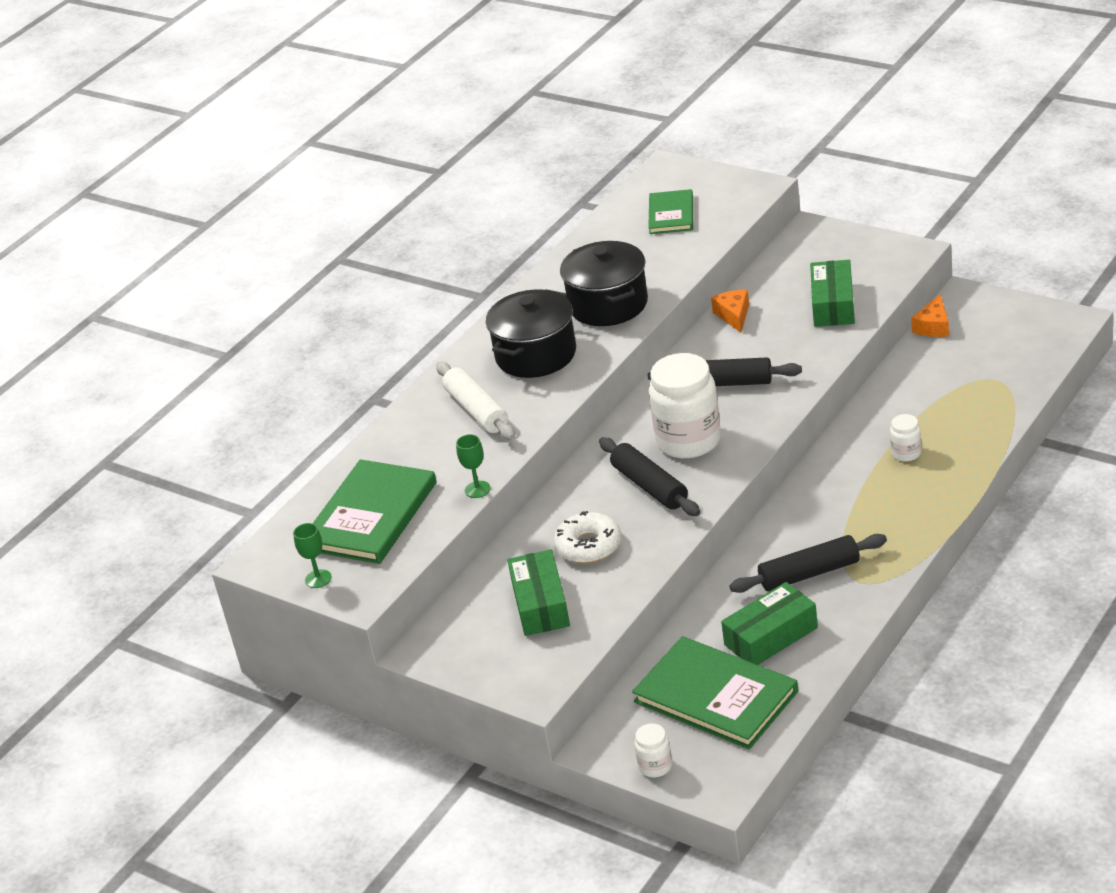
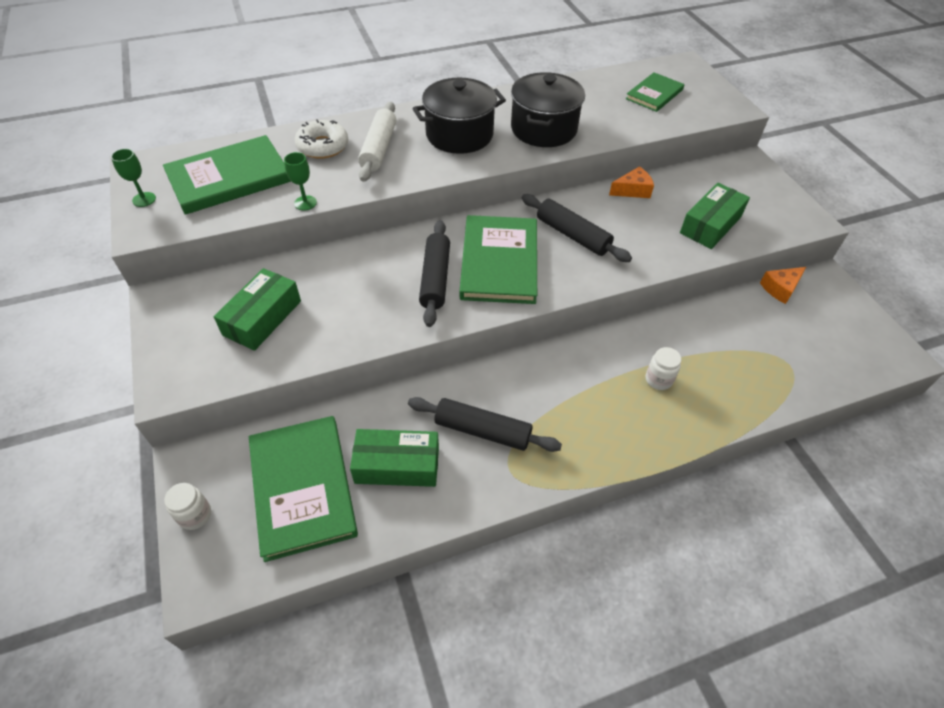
camera: 30 degrees right, 15 degrees up
(588, 546) = (345, 295): white donut -> white donut (323, 146)
(688, 441) = (499, 262): white jar -> green book
(734, 315) = (633, 190): orange cheese -> orange cheese turned 45 degrees clockwise

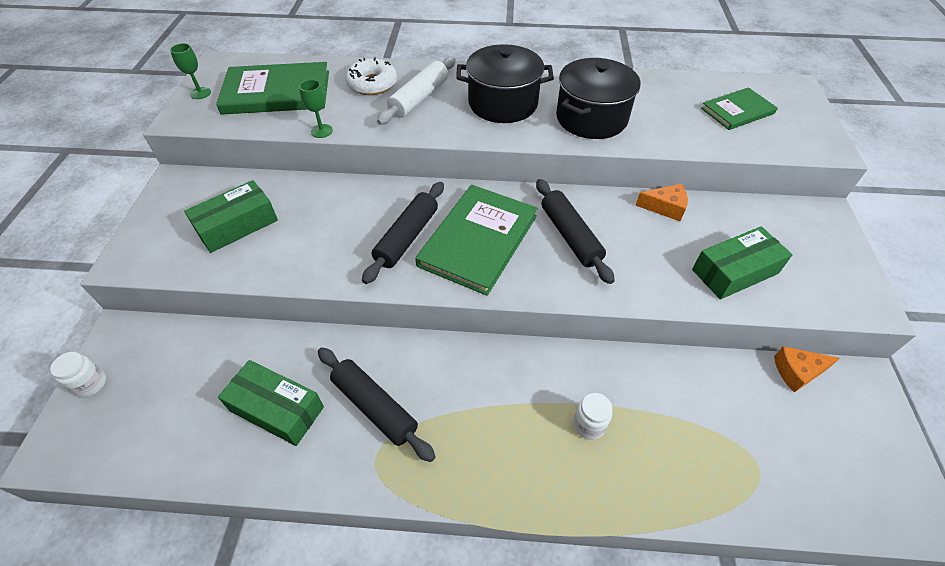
camera: 25 degrees right, 0 degrees up
(302, 487) = (186, 395): green book -> none

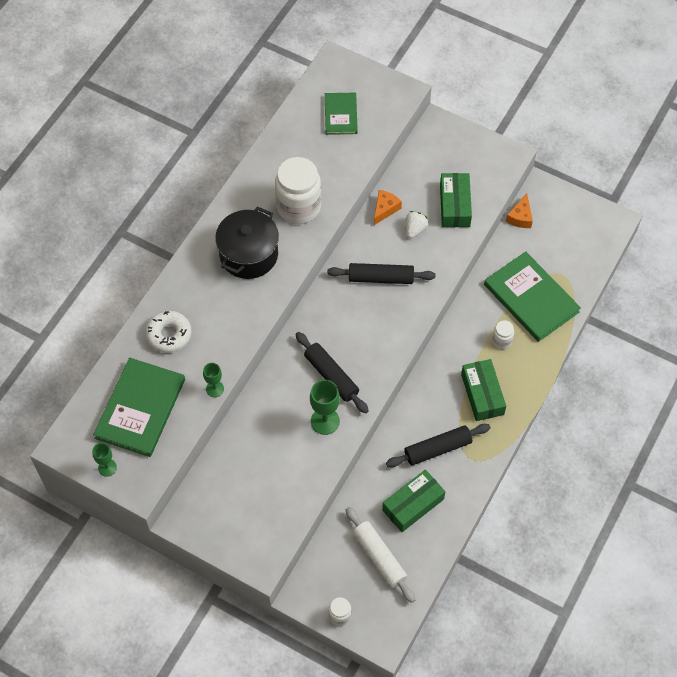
camera: 65 degrees left, 10 degrees up
(237, 225) = (260, 483): green box -> green box (482, 394)
(341, 253) = (325, 421): none -> green goblet
(419, 98) = (209, 308): white rolling pin -> white rolling pin (379, 557)
(478, 240) = (357, 334): green book -> green book (531, 298)
(591, 118) = (298, 207): black pot -> white jar
(663, 244) = (415, 229): none -> white strawberry

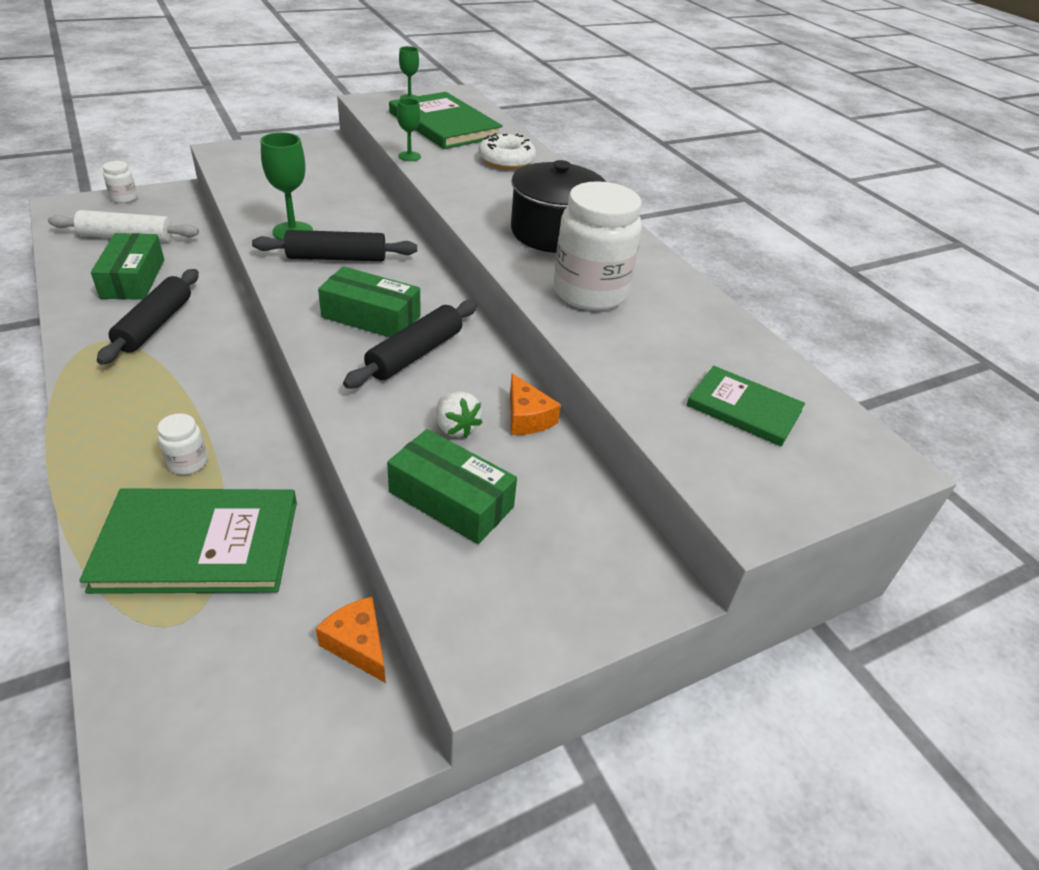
camera: 120 degrees right, 20 degrees down
(482, 394) = (152, 396): green box -> green box (371, 317)

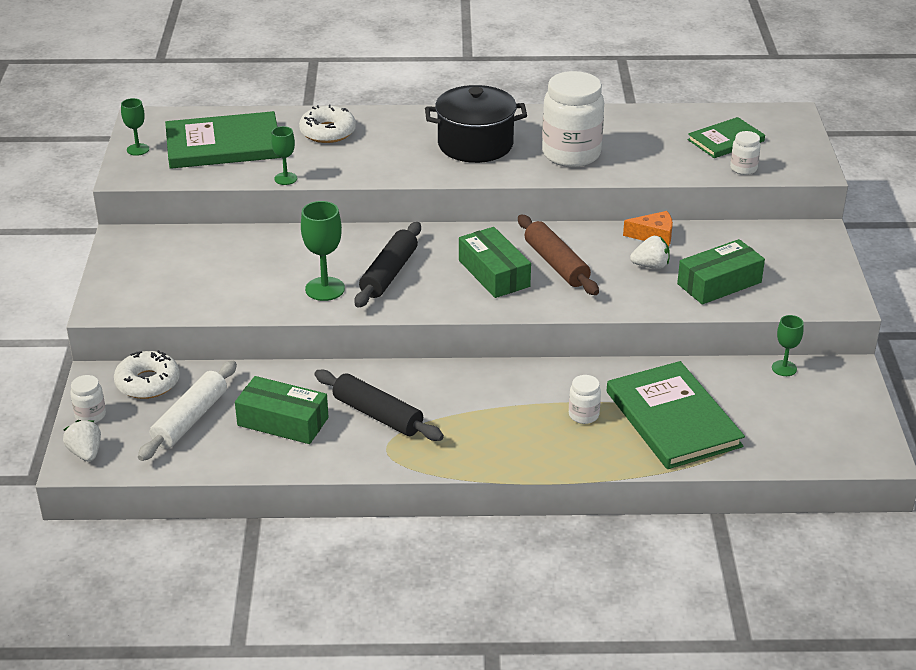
camera: 60 degrees left, 5 degrees down
(73, 206) = (86, 453): none -> white strawberry
(175, 210) = (148, 383): none -> white donut
(198, 545) = (673, 419): green book -> green book turned 45 degrees counterclockwise
(358, 644) = (784, 368): orange cheese -> green goblet
(371, 317) = (494, 273): green box -> green box turned 75 degrees counterclockwise
(415, 354) = (556, 264): black rolling pin -> brown rolling pin
(685, 438) = (743, 168): none -> white jar

